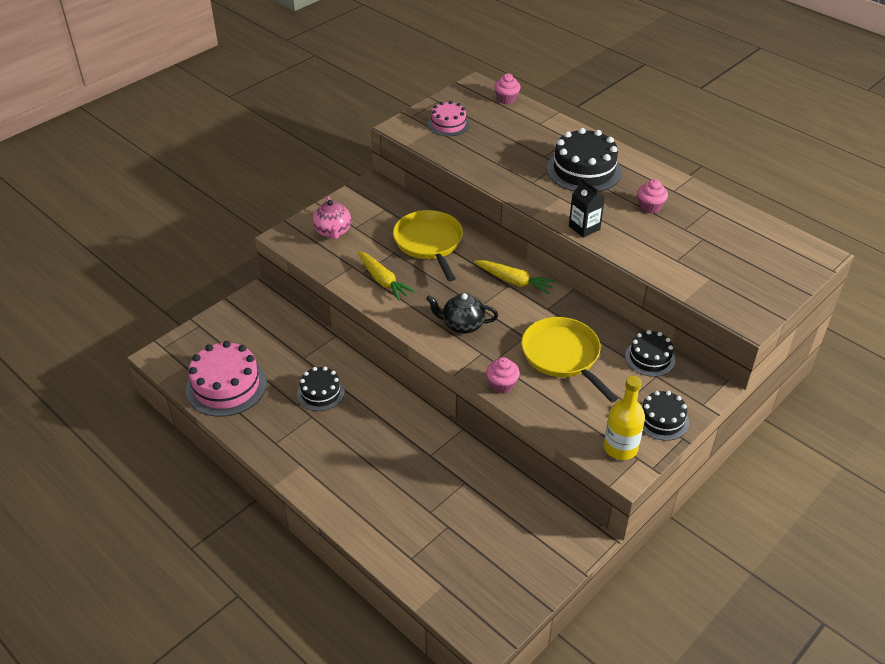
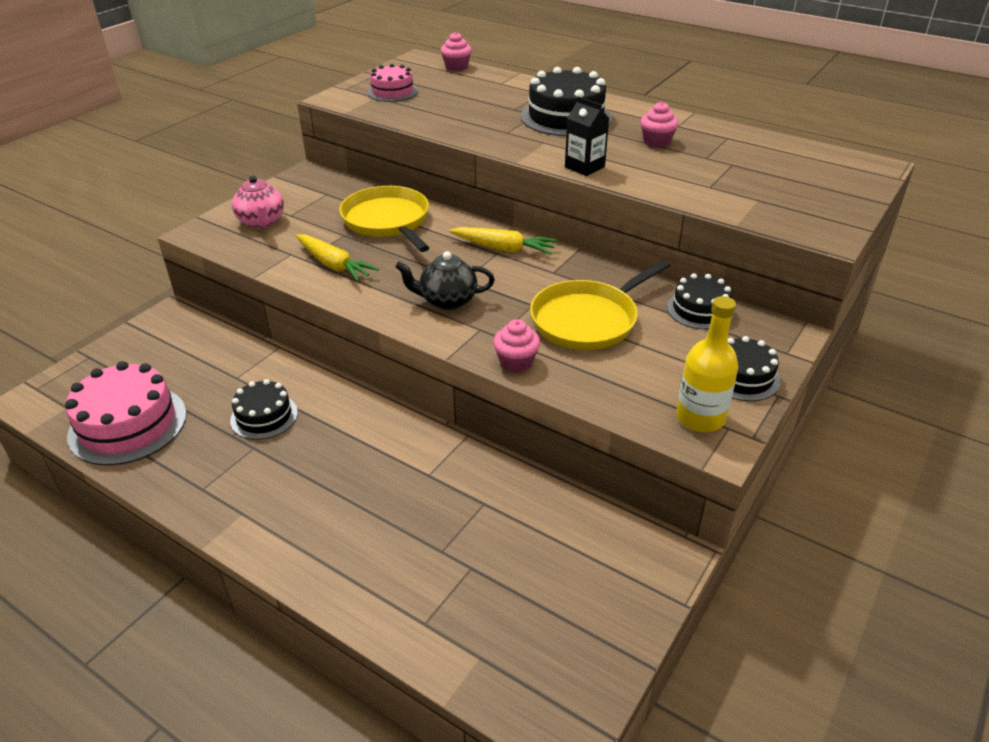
camera: 10 degrees left, 5 degrees down
(562, 356) = (588, 320): yellow pan -> yellow pan turned 90 degrees counterclockwise

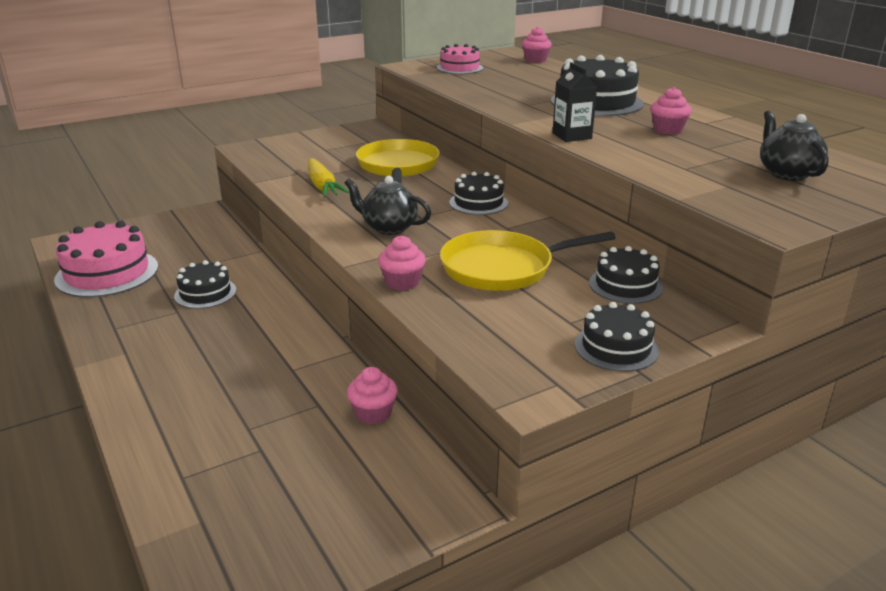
camera: 25 degrees right, 10 degrees down
(262, 222) = (298, 150): pink teapot -> none
(503, 248) = (478, 203): yellow carrot -> black cake
(539, 494) = (373, 413): none -> pink cupcake
(700, 418) = (535, 368): yellow bottle -> none
(789, 175) = (787, 173): none -> black teapot

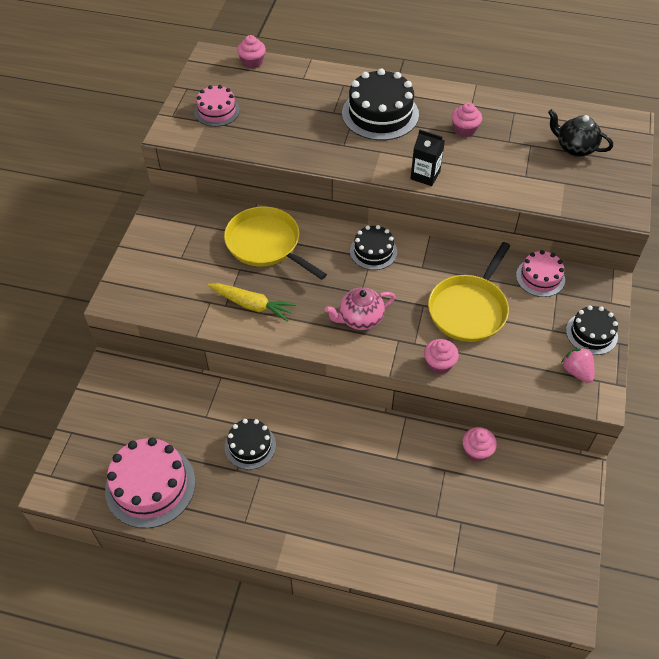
camera: 45 degrees left, 25 degrees up
(388, 228) = (360, 319): black teapot -> pink teapot
(541, 362) = (576, 371): none -> pink strawberry
(625, 285) = (540, 277): black cake -> pink cake

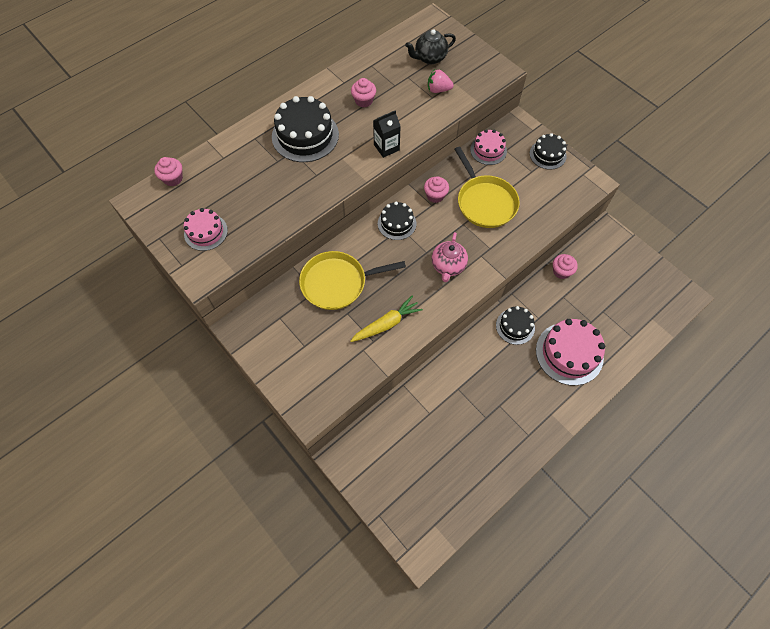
camera: 55 degrees left, 10 degrees up
(150, 485) = (462, 481): pink cake -> pink cake (569, 353)
(250, 446) = (472, 398): black cake -> black cake (515, 326)
(439, 364) = (515, 245): pink cupcake -> pink cupcake (435, 195)
(576, 371) = (569, 180): pink strawberry -> pink strawberry (438, 90)

